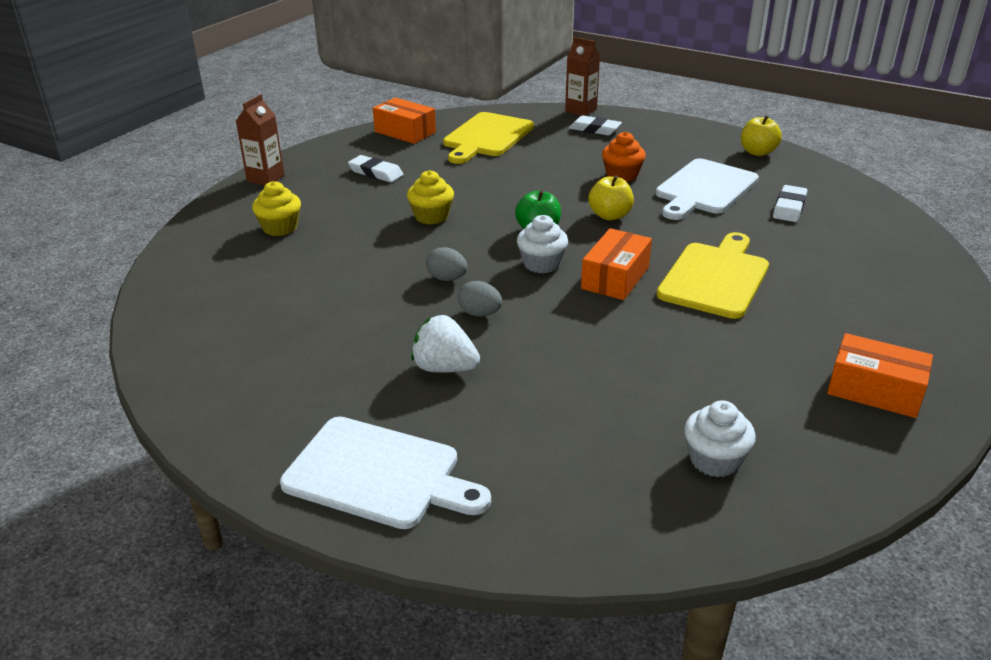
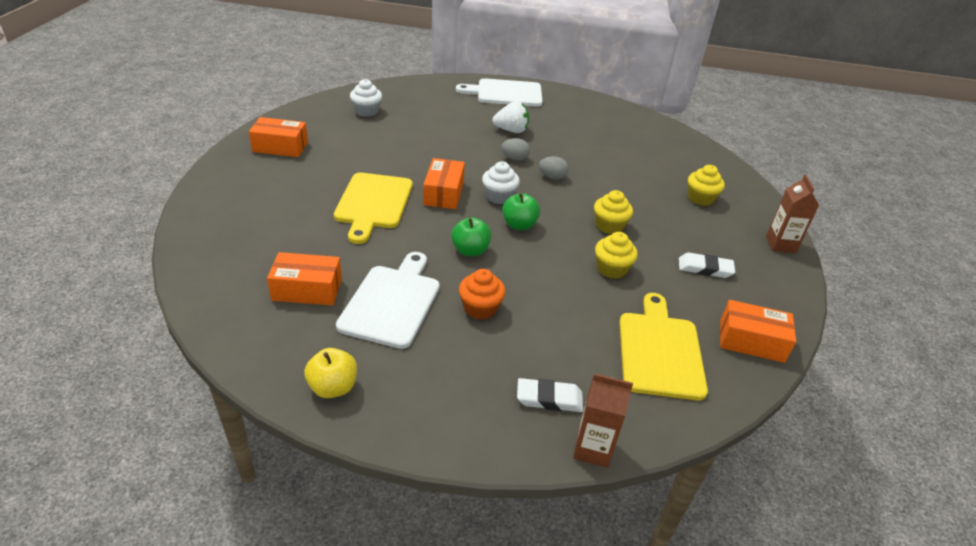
camera: 155 degrees right, 5 degrees up
(471, 184) = (611, 269): none -> yellow cupcake
(610, 215) = (470, 250): yellow apple -> green apple
(789, 207) = (307, 290): white eraser -> orange box

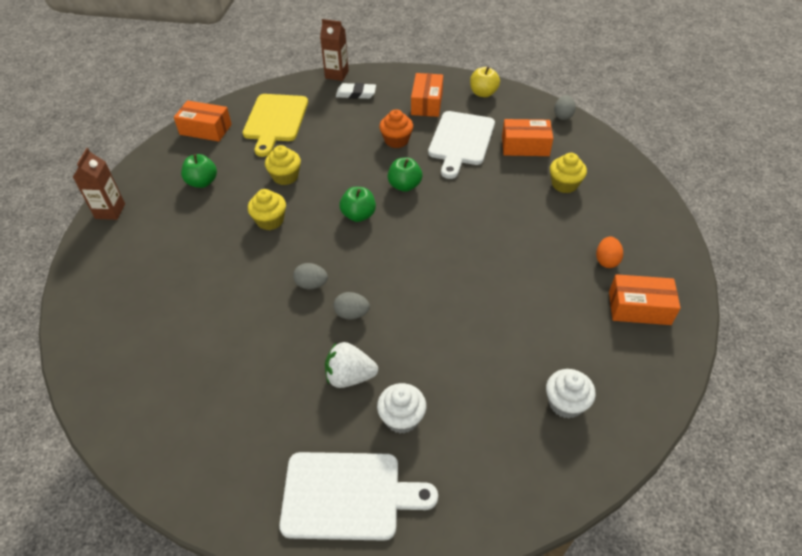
camera: 175 degrees left, 10 degrees up
(225, 334) = (563, 116): none -> grey egg
(285, 175) = (606, 260): none -> orange egg
(373, 203) = (502, 230): yellow cutting board -> none
(443, 193) = (434, 249): orange box -> orange box (427, 103)
(499, 196) = (376, 249): white cupcake -> white cupcake (402, 418)
(700, 198) = (150, 265): yellow cupcake -> yellow cupcake (564, 184)
(705, 268) = (202, 182): white eraser -> green apple

